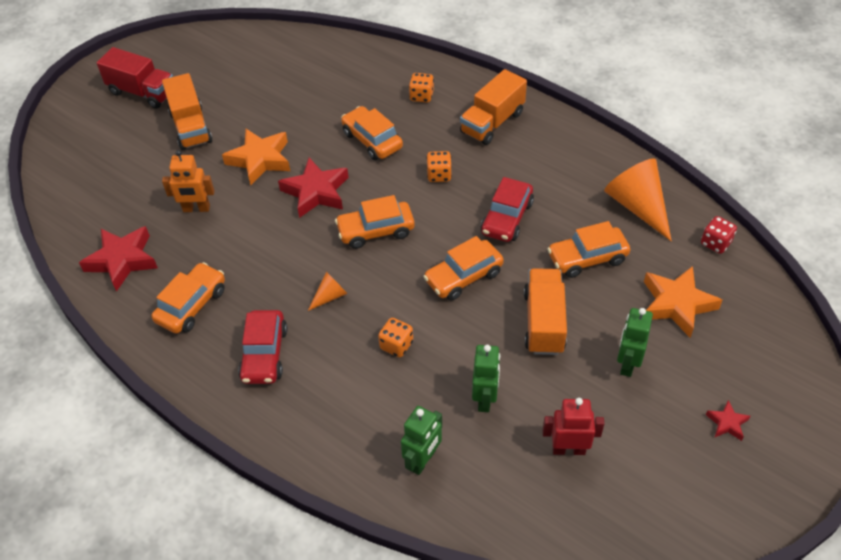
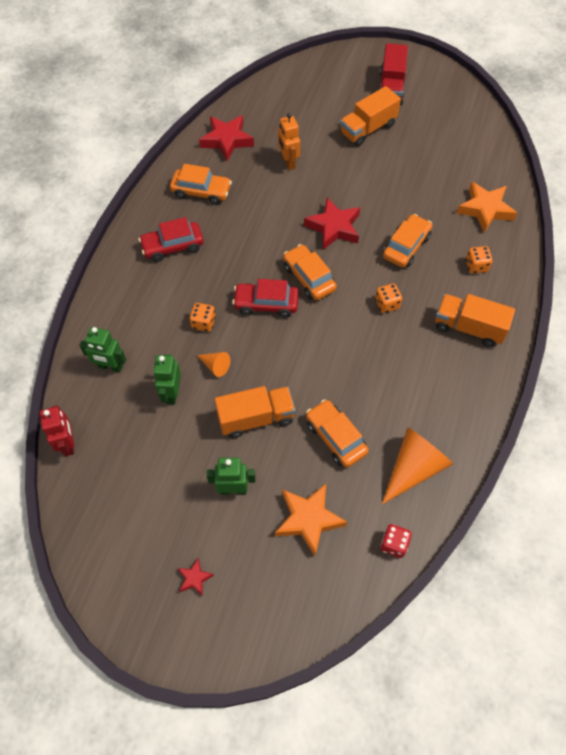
camera: 70 degrees right, 10 degrees up
(260, 160) = (352, 182): orange star -> orange star (485, 209)
(330, 296) = (235, 268): orange cone -> orange cone (215, 366)
(463, 277) = (283, 350): orange car -> none
(485, 399) = (172, 393): green robot -> green robot turned 105 degrees clockwise
(507, 218) = (358, 366): red car -> red car (266, 304)
(568, 449) = (141, 461): red robot -> red robot (68, 444)

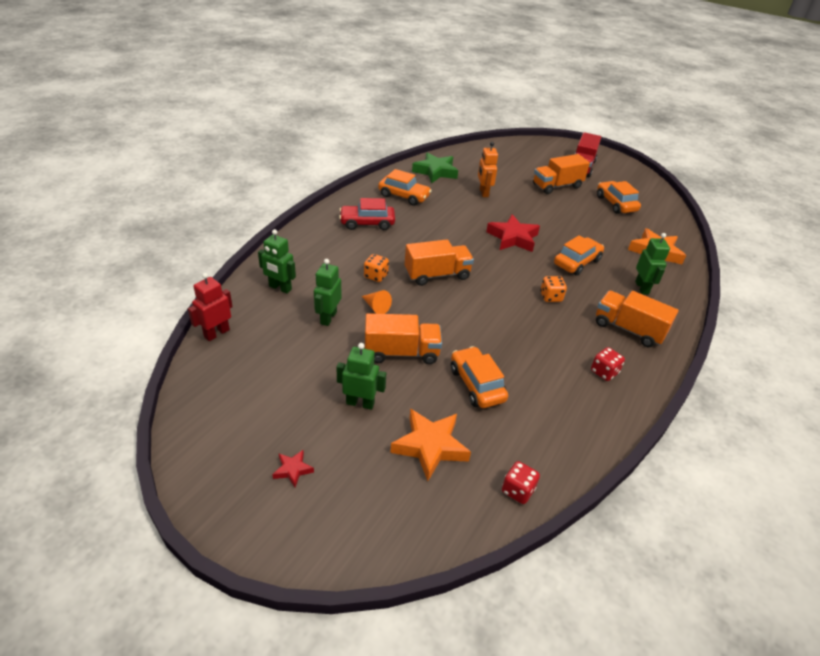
camera: 10 degrees right, 20 degrees down
(68, 444) = (216, 333): red robot -> red robot turned 135 degrees counterclockwise
(227, 140) = (435, 172): red star -> green star
(266, 304) = (437, 275): red car -> orange truck
(309, 278) = (481, 265): orange car -> orange car (615, 204)
(414, 468) = (553, 427): orange cone -> none
(451, 389) = (604, 372): none -> red dice
(476, 266) = (642, 288): orange dice -> green robot

